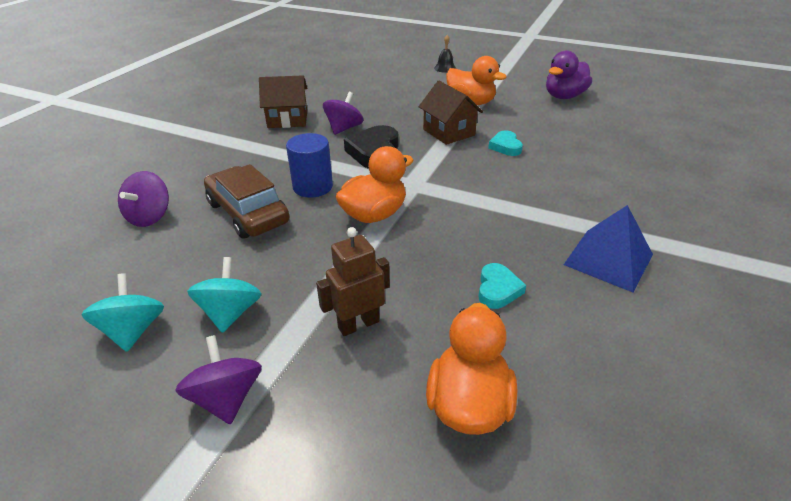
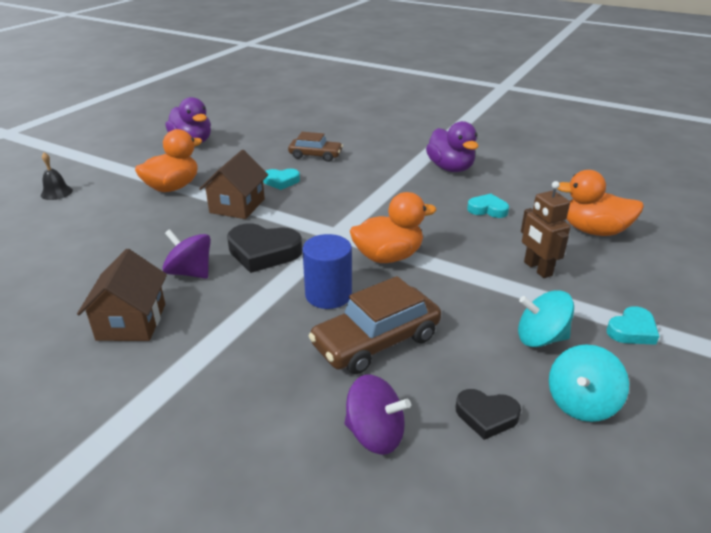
camera: 85 degrees left, 5 degrees down
(133, 330) = (581, 403): turquoise spinning top -> turquoise spinning top turned 45 degrees counterclockwise
(144, 269) = (486, 416): none -> black heart
(227, 397) = (632, 330): purple spinning top -> turquoise heart
(374, 214) = (388, 257): orange duck -> orange duck turned 105 degrees clockwise
(448, 132) = (237, 206): brown house -> brown house turned 45 degrees counterclockwise
(578, 159) = (315, 155): none -> brown car
(608, 259) = (450, 168): blue pyramid -> purple duck

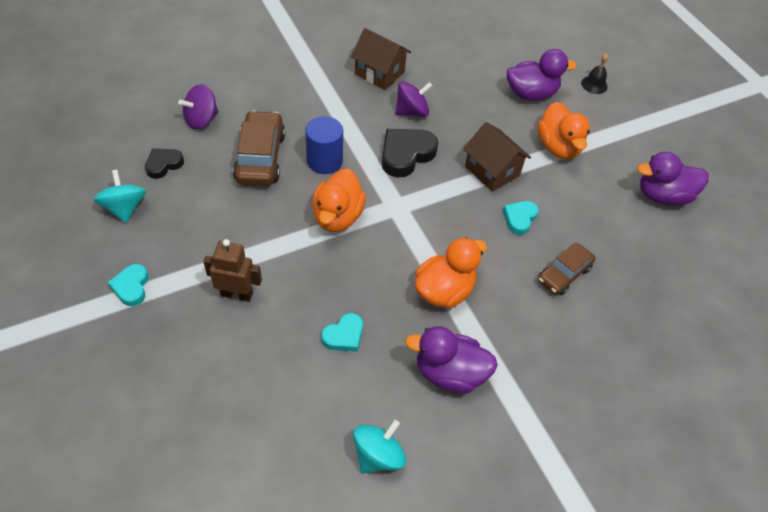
camera: 120 degrees right, 20 degrees up
(98, 218) = (531, 94): none -> purple duck
(540, 338) = (180, 233): turquoise spinning top -> turquoise spinning top (378, 455)
(594, 231) = (238, 388): orange duck -> orange duck (444, 290)

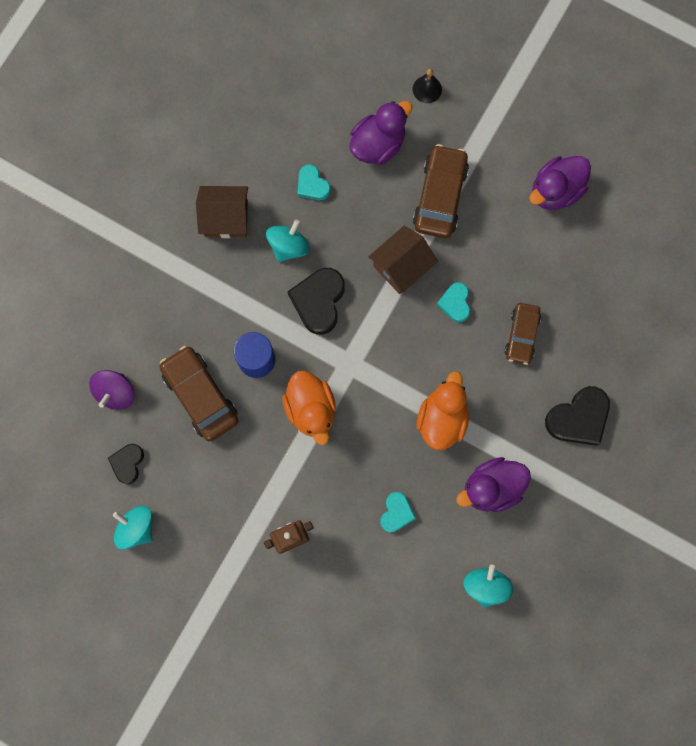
camera: 30 degrees left, 25 degrees up
(131, 287) = (208, 590): turquoise heart -> turquoise heart (312, 185)
(412, 111) = (288, 246): purple spinning top -> turquoise spinning top
(492, 171) = (401, 266): brown house -> brown house turned 60 degrees counterclockwise
(558, 147) = (440, 196): orange duck -> brown car
(576, 370) = (578, 418): none -> black heart

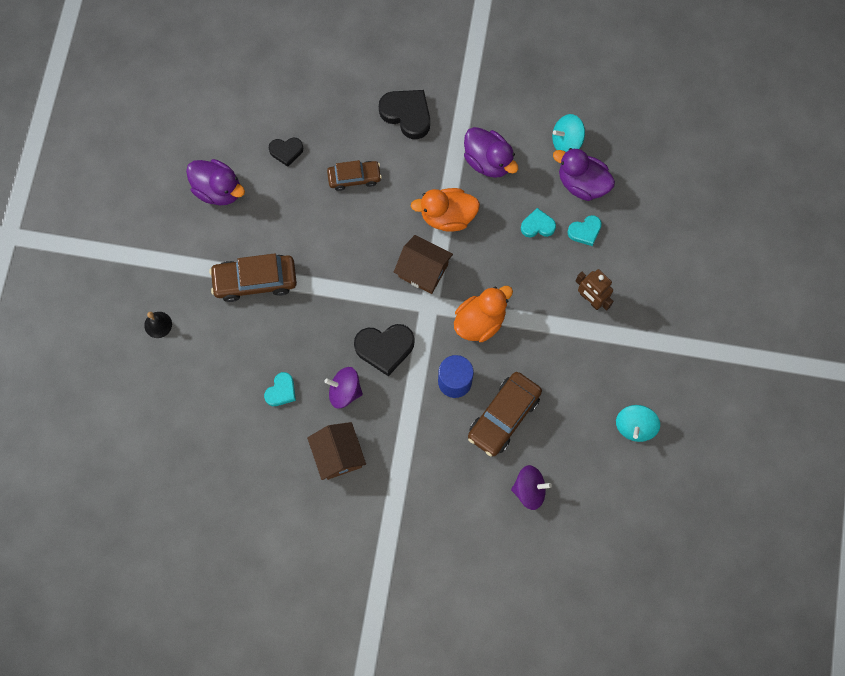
camera: 110 degrees left, 5 degrees down
(127, 463) = (585, 455): black heart -> black heart (286, 151)
(288, 246) = (344, 391): turquoise spinning top -> purple spinning top
(378, 144) = (224, 348): purple duck -> purple duck (582, 183)
(401, 266) = (329, 291): brown house -> brown house (423, 271)
(455, 303) = (346, 238): turquoise heart -> turquoise heart (585, 231)

